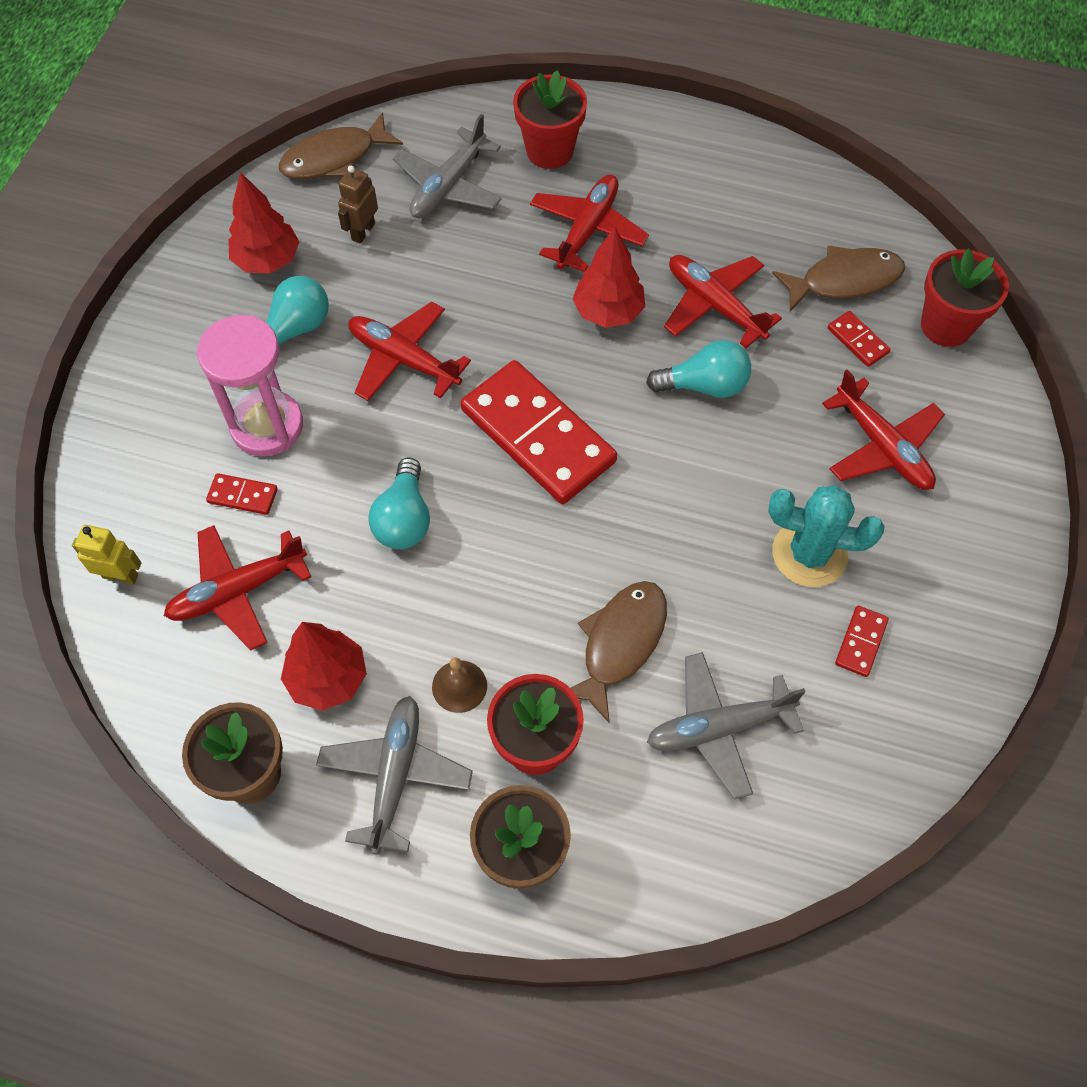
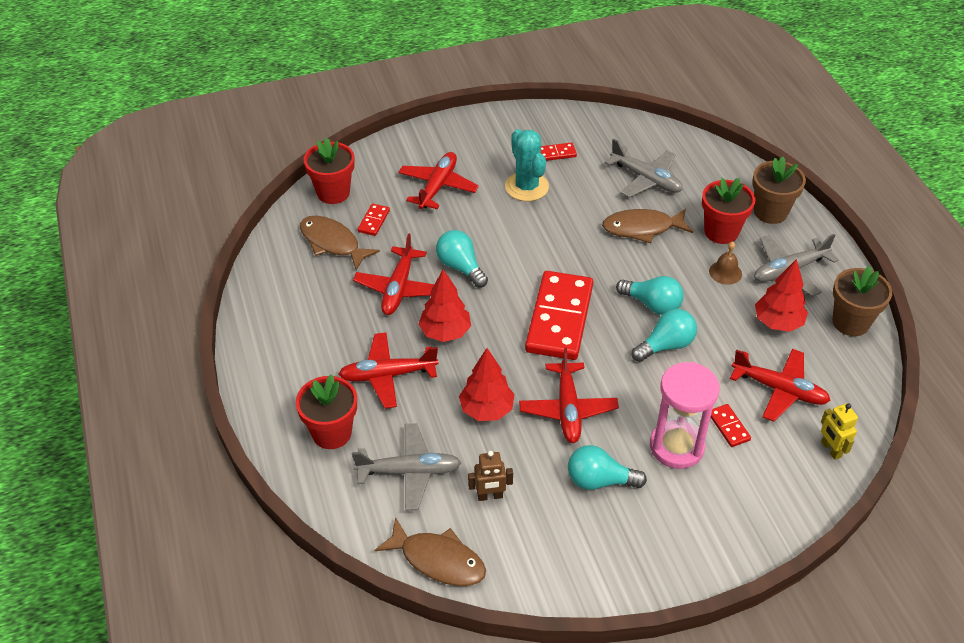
camera: 125 degrees left, 15 degrees down
(267, 260) = (561, 536): red tree -> red tree (486, 409)
(477, 552) = (652, 304): none -> turquoise light bulb

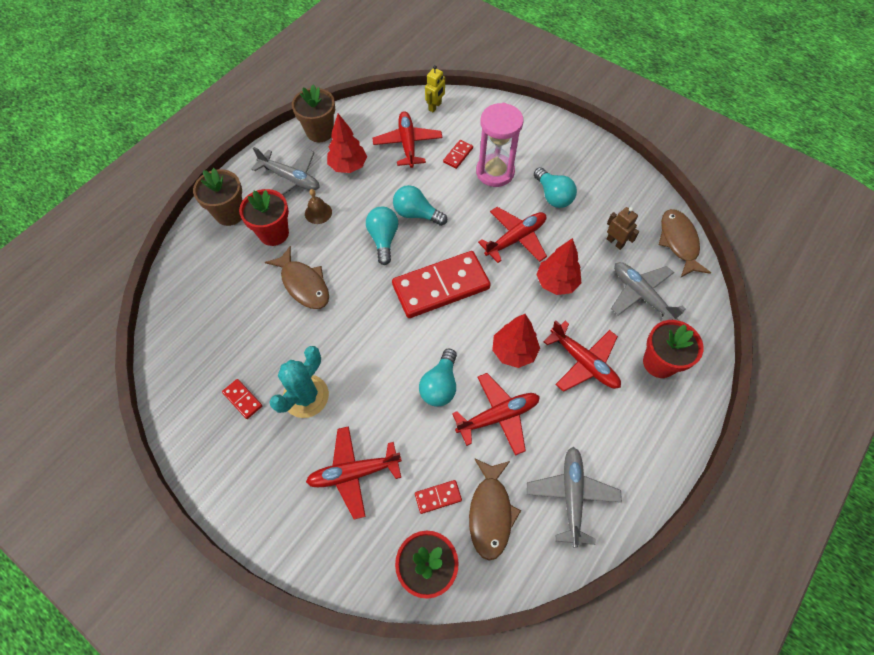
camera: 125 degrees left, 15 degrees up
(646, 179) = (238, 311): grey plane -> grey plane (571, 495)

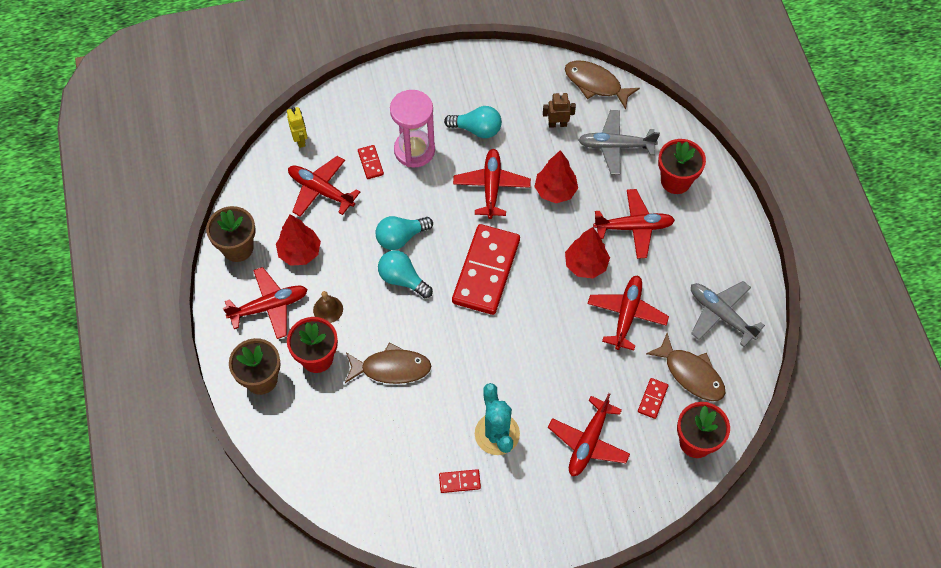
camera: 50 degrees left, 0 degrees up
(291, 179) = (269, 306): grey plane -> red plane
(440, 385) = (569, 334): turquoise light bulb -> none

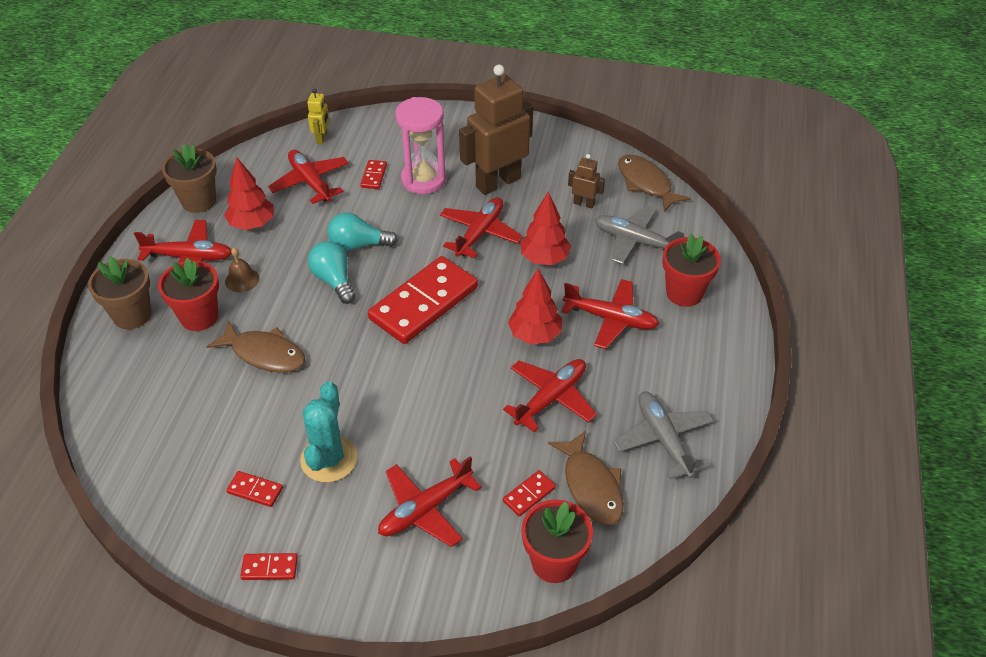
camera: 25 degrees right, 15 degrees down
(477, 129) = (497, 182): turquoise light bulb -> brown robot
(508, 533) = (269, 568): none -> red domino

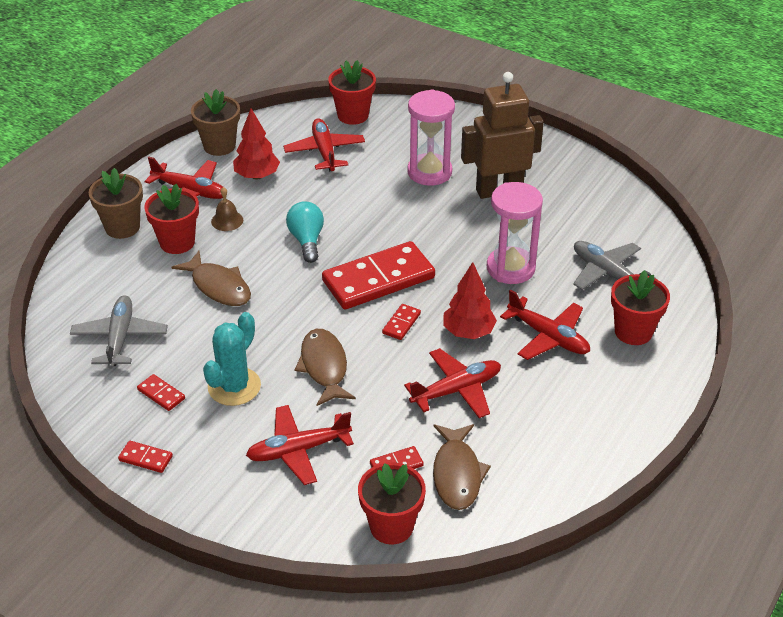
camera: 20 degrees right, 5 degrees down
(322, 138) = (353, 115): yellow robot -> red flower pot
(358, 245) = (342, 215): turquoise light bulb -> none
(374, 176) = (385, 159): red domino -> red domino (401, 323)
(480, 233) = (460, 231): red plane -> none
(544, 259) = (510, 268): red tree -> pink hourglass
(584, 203) = (574, 228): brown robot -> none
(646, 183) = (646, 224): brown fish -> brown fish (324, 367)
(663, 439) = (546, 453): grey plane -> grey plane (120, 338)

